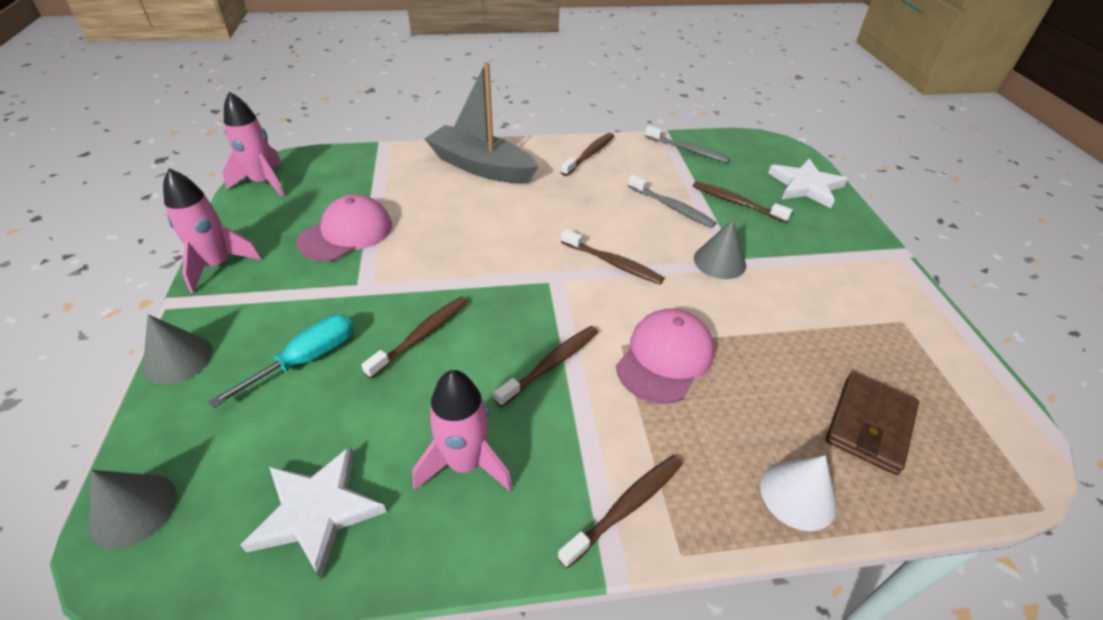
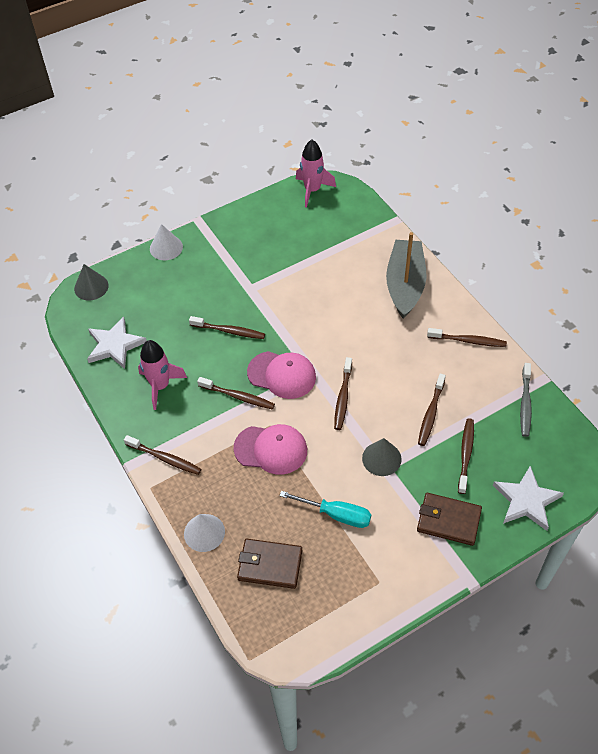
camera: 70 degrees right, 10 degrees up
(178, 359) = (166, 247): grey cone -> white cone
(218, 265) = (232, 219): pink rocket -> none
(307, 359) = (190, 294): turquoise screwdriver -> turquoise screwdriver (337, 515)
(346, 233) = (290, 255): pink cap -> pink cap (282, 375)
(671, 207) = (431, 414): grey toothbrush -> brown toothbrush
(820, 241) = (448, 520): none -> brown wallet

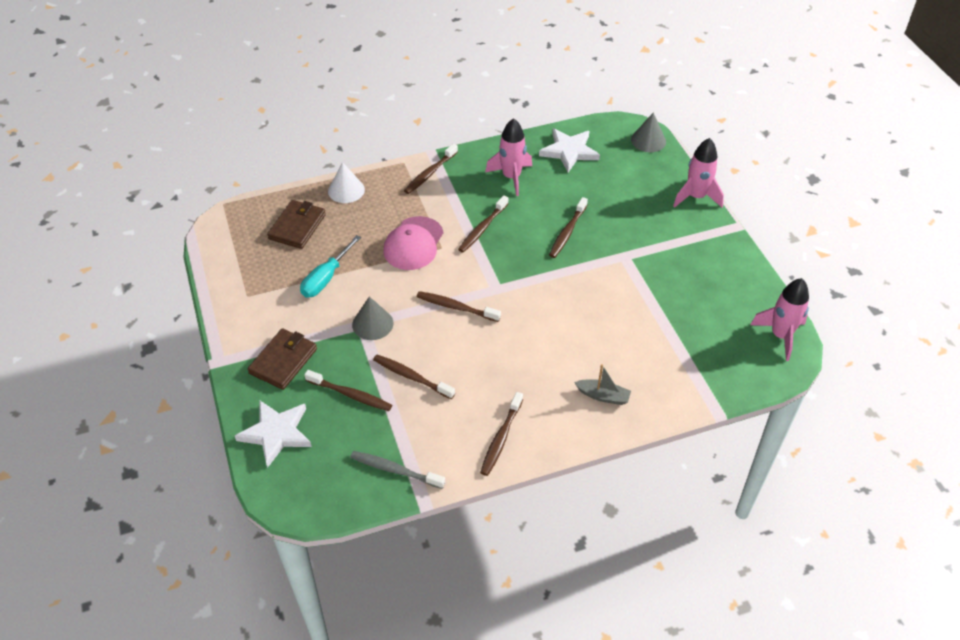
camera: 100 degrees right, 5 degrees down
(166, 247) = (696, 197): white cone -> pink rocket
(282, 375) = (499, 264): pink cap -> none
(405, 285) = (603, 396): grey boat -> grey boat, size x0.46

